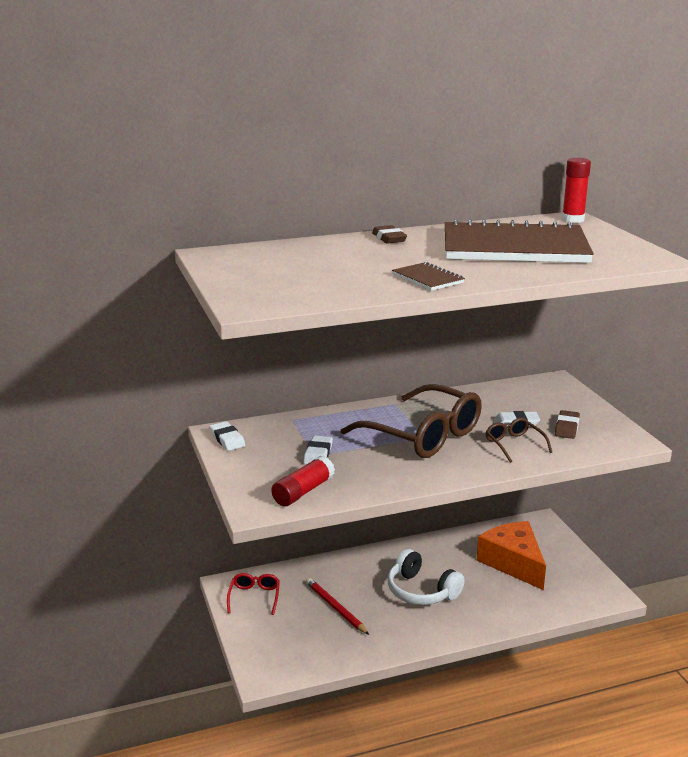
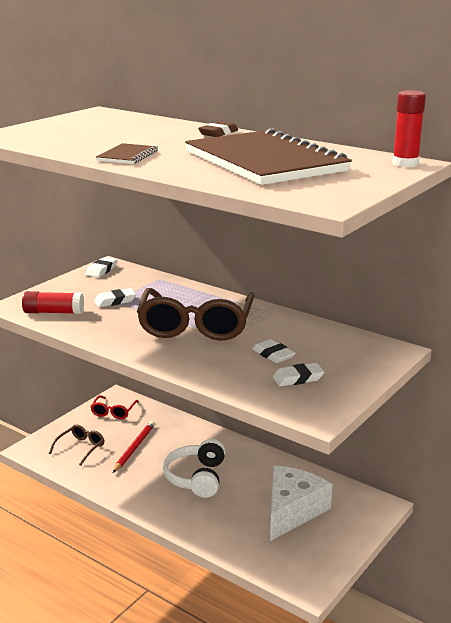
camera: 55 degrees right, 0 degrees up
(254, 597) = (113, 412): red glasses -> red glasses turned 135 degrees clockwise
(513, 563) = (292, 511): orange cheese -> white cheese
(514, 444) = (229, 364): brown glasses -> brown glasses (80, 448)
(566, 428) = (298, 378): brown eraser -> white eraser

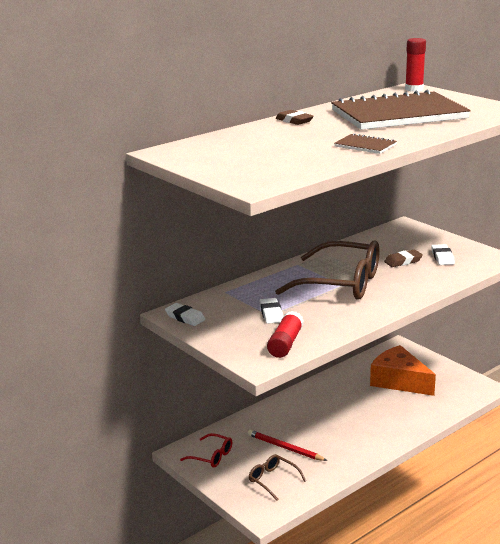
camera: 75 degrees left, 0 degrees up
(196, 478) = (343, 419): white headphones -> none
(273, 355) = (403, 261): white eraser -> brown eraser
(292, 511) = (399, 381): white cheese -> orange cheese

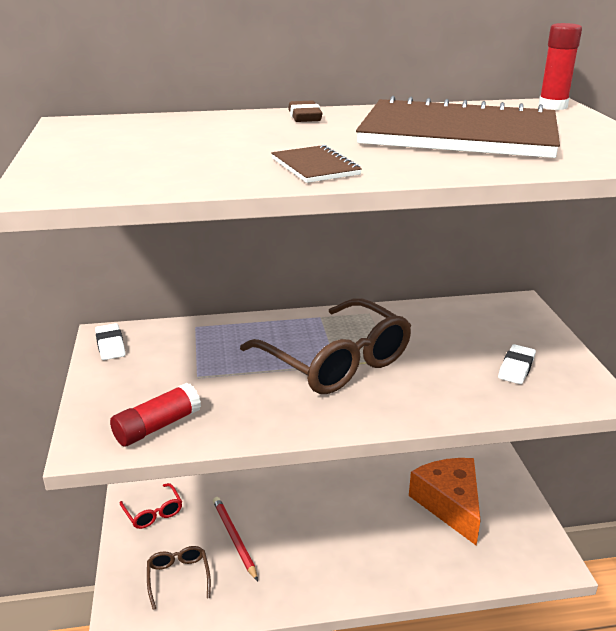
camera: 30 degrees right, 5 degrees up
(271, 314) = (201, 375): white eraser -> none
(403, 261) = (454, 356): brown eraser -> none

